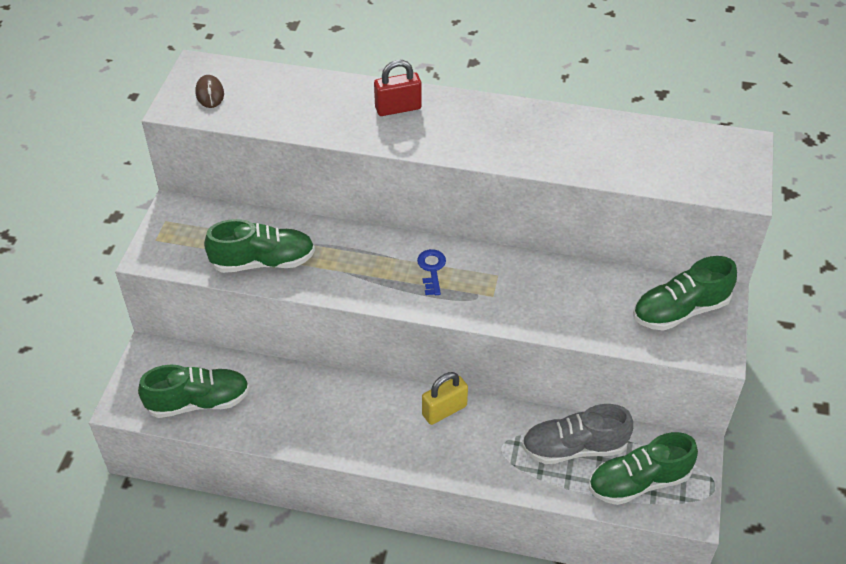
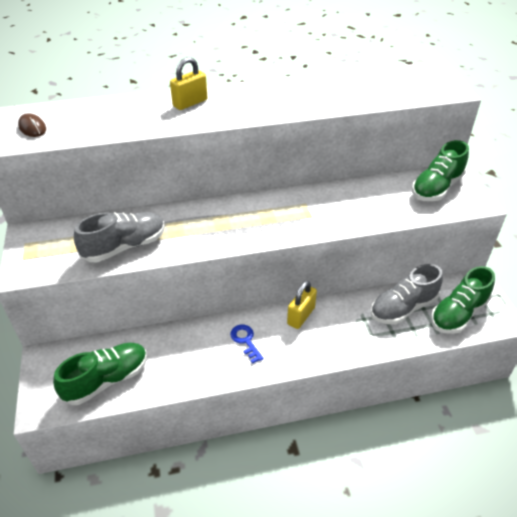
camera: 25 degrees left, 5 degrees down
(263, 262) = (125, 247): green shoe -> grey shoe
(398, 108) = (190, 103): red padlock -> yellow padlock
(432, 269) = (257, 213): blue key -> blue key (245, 340)

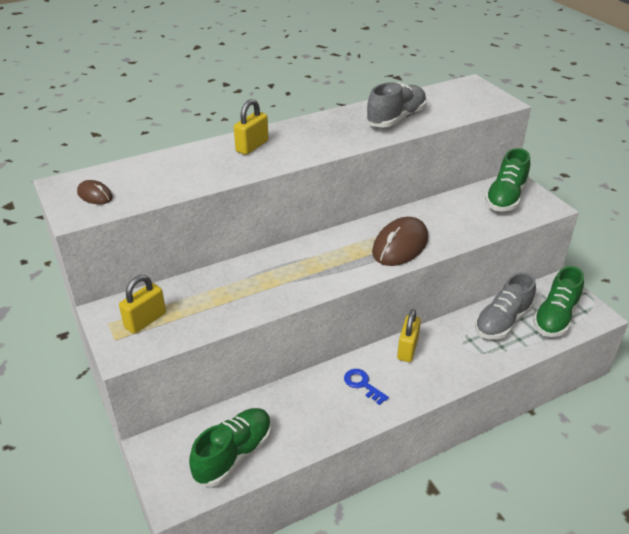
camera: 15 degrees left, 5 degrees down
(55, 247) = (145, 320): none -> yellow padlock
(125, 247) = (222, 307): grey shoe -> grey shoe (396, 119)
(311, 218) = (400, 245): none -> brown mouse

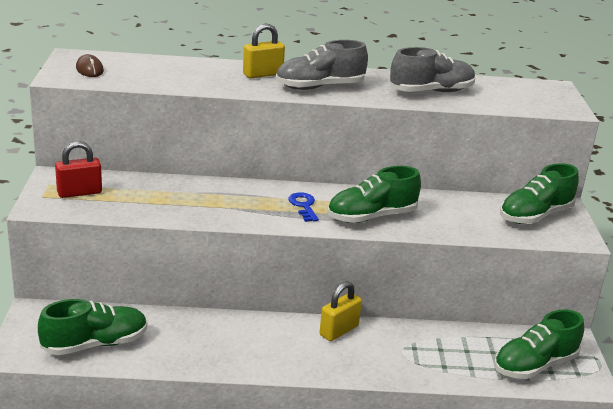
camera: 25 degrees right, 10 degrees down
(145, 320) = (79, 192): yellow padlock -> red padlock
(362, 384) = (264, 340): blue key -> blue key (303, 206)
(400, 245) = (371, 217): brown mouse -> green shoe
(502, 322) = (467, 347): grey shoe -> grey shoe (319, 87)

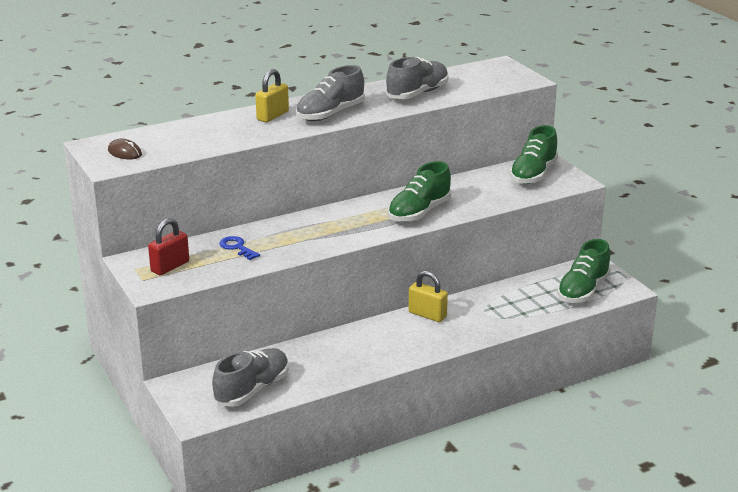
camera: 25 degrees left, 0 degrees up
(95, 344) = (252, 389): green shoe -> grey shoe
(303, 206) = (360, 220): blue key -> blue key (237, 247)
(339, 330) = (427, 315): yellow padlock -> yellow padlock turned 75 degrees counterclockwise

